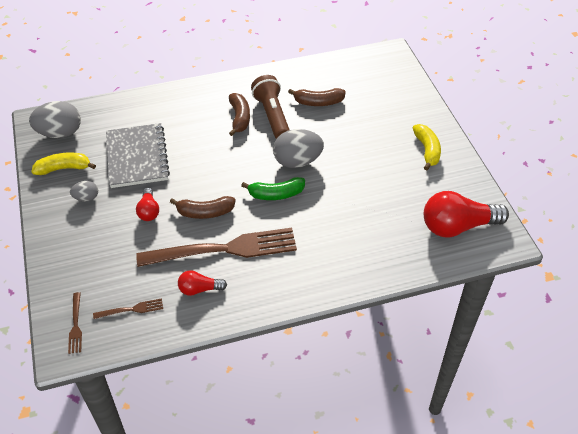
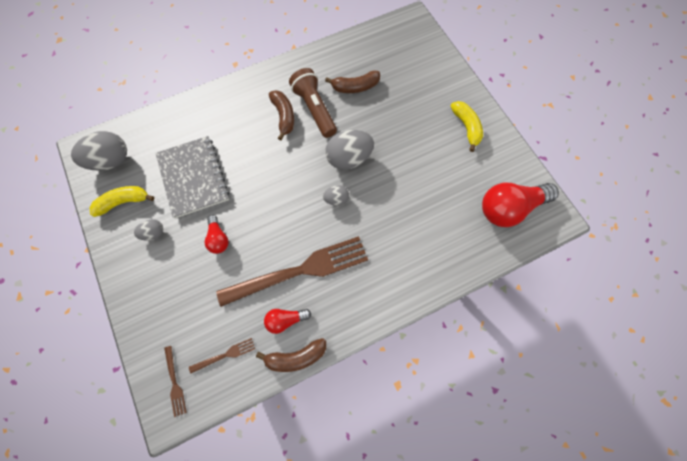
camera: 10 degrees left, 20 degrees up
(205, 212) = (273, 231): brown banana -> brown banana (296, 357)
(276, 194) = (336, 199): green banana -> grey egg

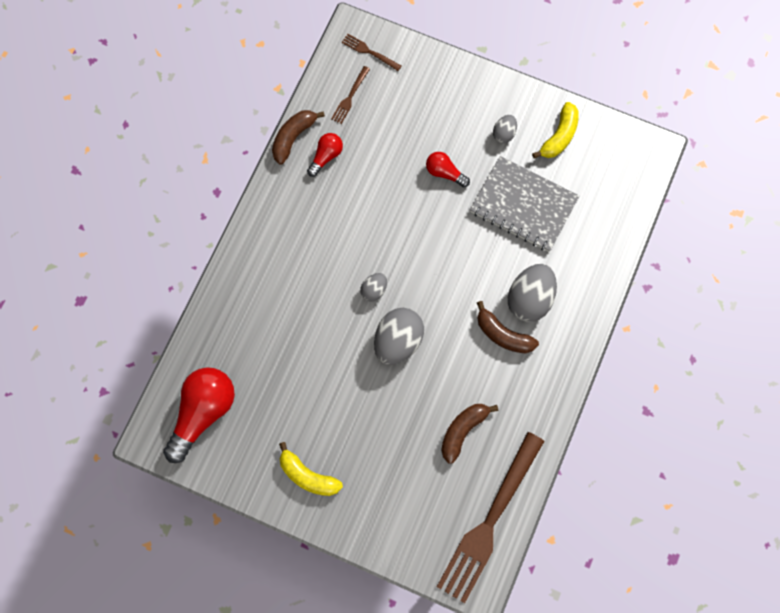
camera: 140 degrees right, 5 degrees up
(110, 161) = (614, 159): grey egg -> grey egg (529, 299)
(299, 271) = (350, 202): brown fork -> brown fork (490, 521)
(314, 109) = (480, 368): brown flashlight -> none

